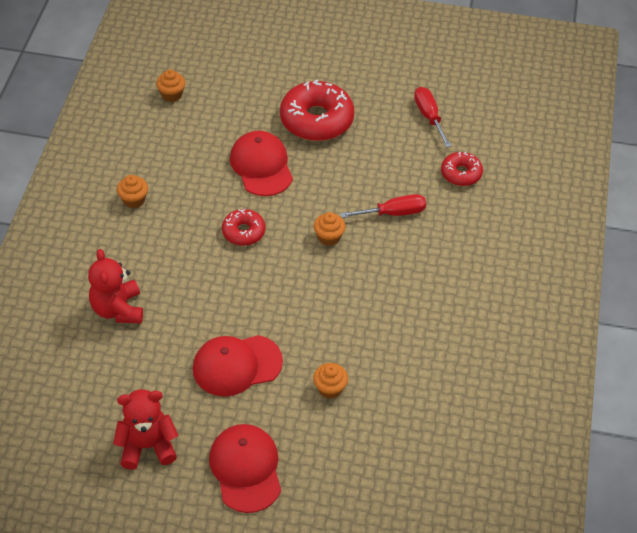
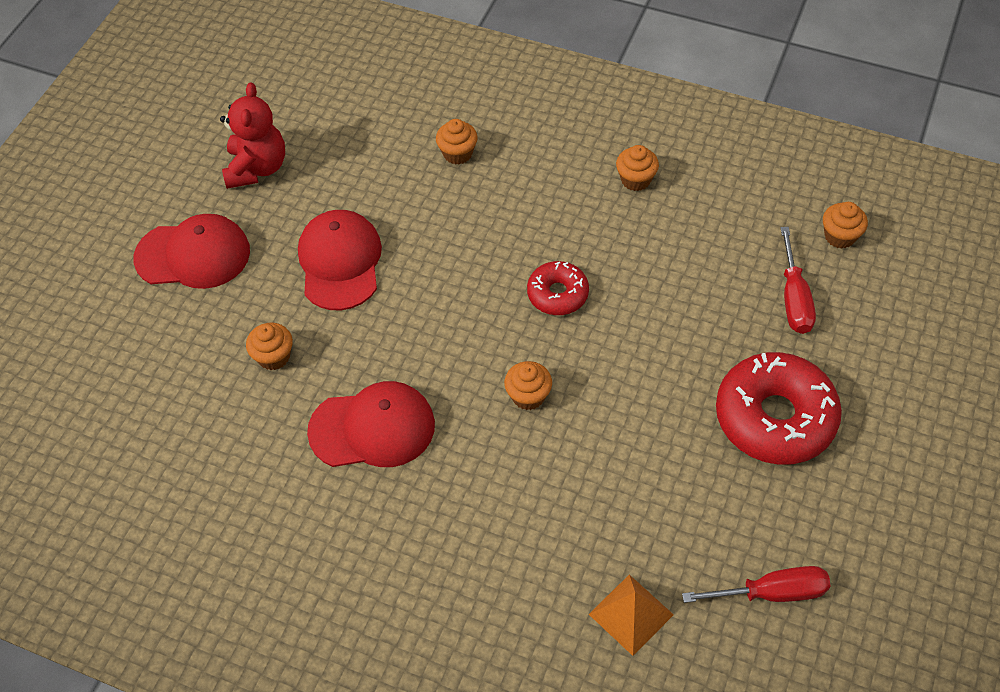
camera: 105 degrees right, 5 degrees up
(118, 309) = (457, 153): red teddy bear -> orange cupcake
(261, 166) = (681, 330): red cap -> red cap (372, 428)
(393, 213) = (560, 491): red screwdriver -> red screwdriver (794, 298)
(461, 173) = (630, 614): red donut -> orange pyramid

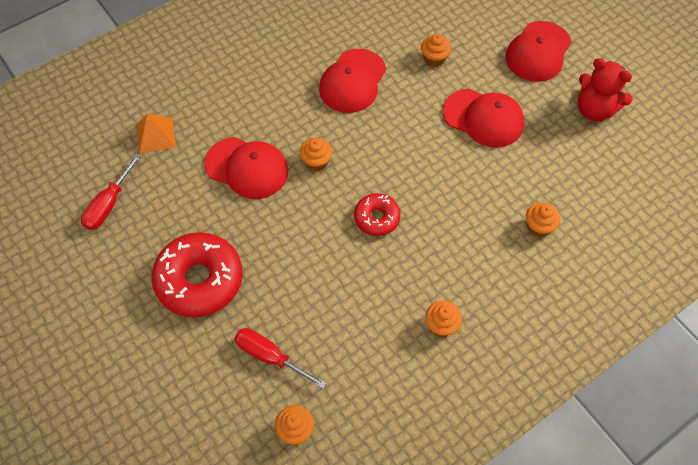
camera: 120 degrees right, 5 degrees up
(594, 466) = (247, 168): none -> red cap

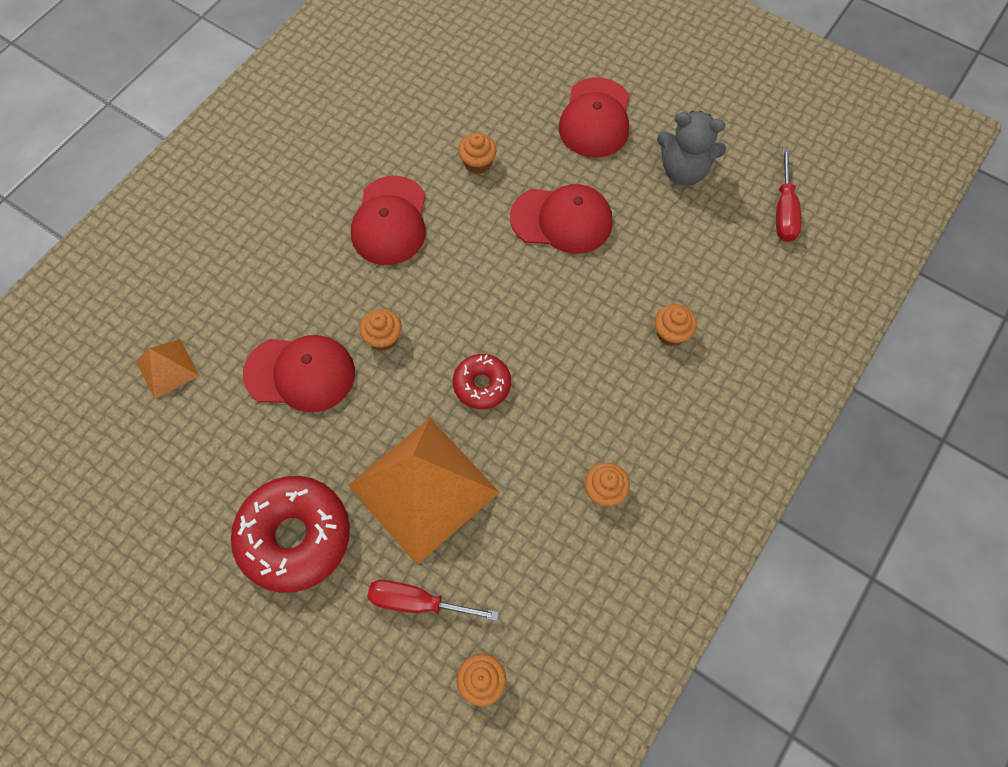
camera: 20 degrees left, 5 degrees up
(109, 204) = (140, 479): red screwdriver -> red screwdriver (784, 211)
(305, 277) = (423, 489): none -> orange pyramid
(594, 110) = (683, 170): red teddy bear -> grey teddy bear

